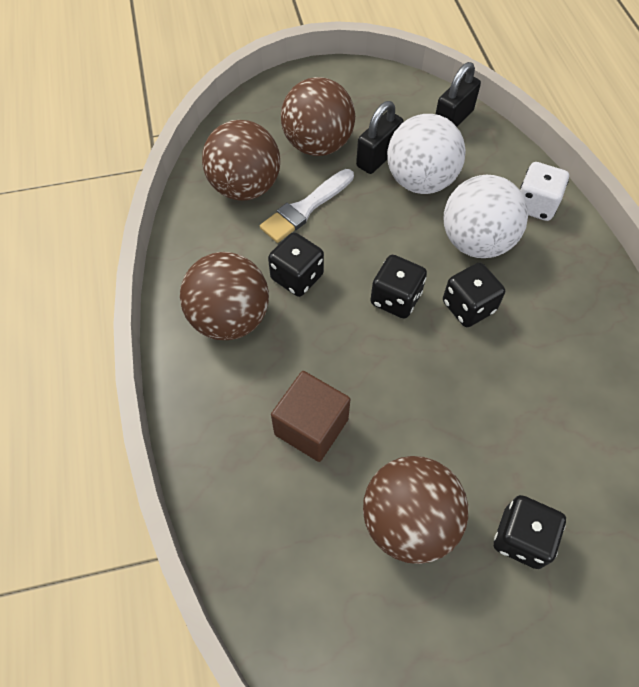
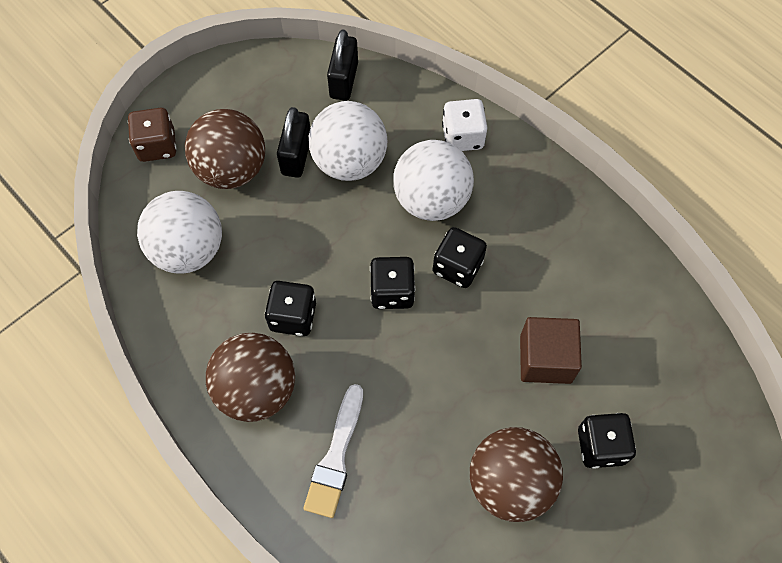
camera: 30 degrees left, 5 degrees up
(245, 187) = (188, 249): brown ball -> white ball
(270, 104) = (157, 145): none -> brown dice
(306, 208) = (260, 242): white brush -> white brush (336, 456)
(311, 427) = (387, 449): brown cube -> brown cube (545, 359)

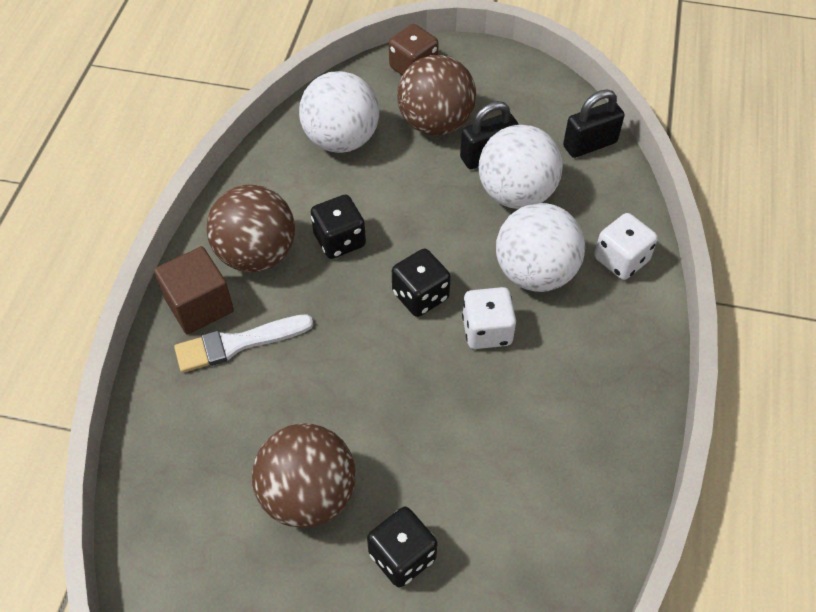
camera: 55 degrees right, 10 degrees down
(457, 266) = (487, 331): black dice -> white dice
(545, 359) = (454, 455): brown cube -> brown cube (199, 305)

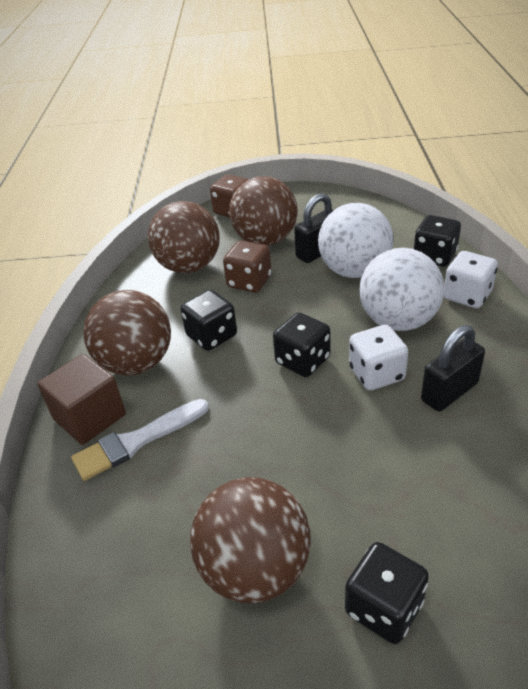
camera: 10 degrees left, 15 degrees down
(341, 140) = (189, 266): white ball -> brown ball
(399, 179) = (249, 282): none -> brown dice
(589, 144) = (398, 228): black padlock -> black padlock (449, 392)
(611, 197) = (434, 256): none -> black dice

